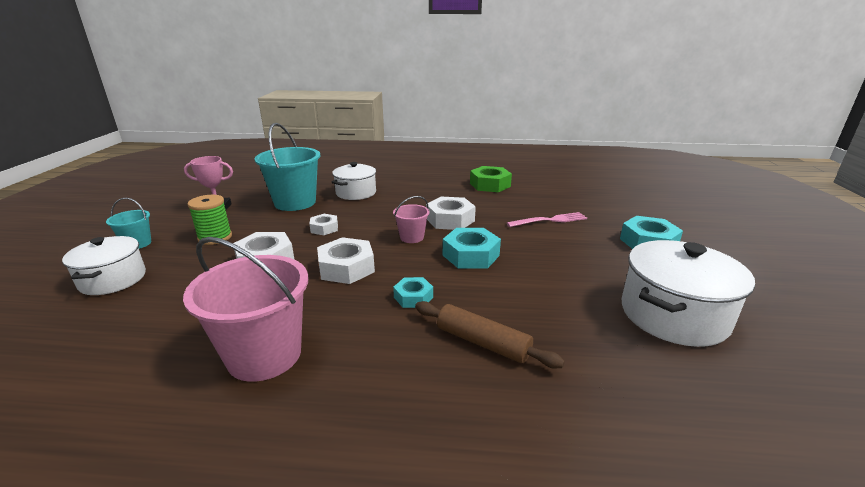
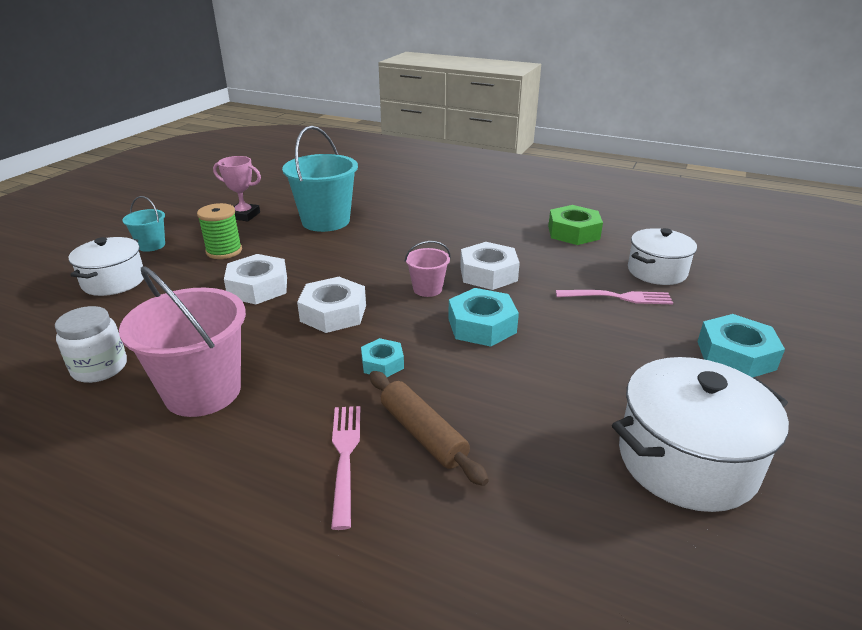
camera: 20 degrees right, 5 degrees up
(140, 359) = (100, 368): none -> white jar
(324, 228) = (338, 260): white nut -> none
(356, 193) = (399, 219): white pot -> white pot (657, 271)
(431, 377) = (345, 456): none -> pink fork

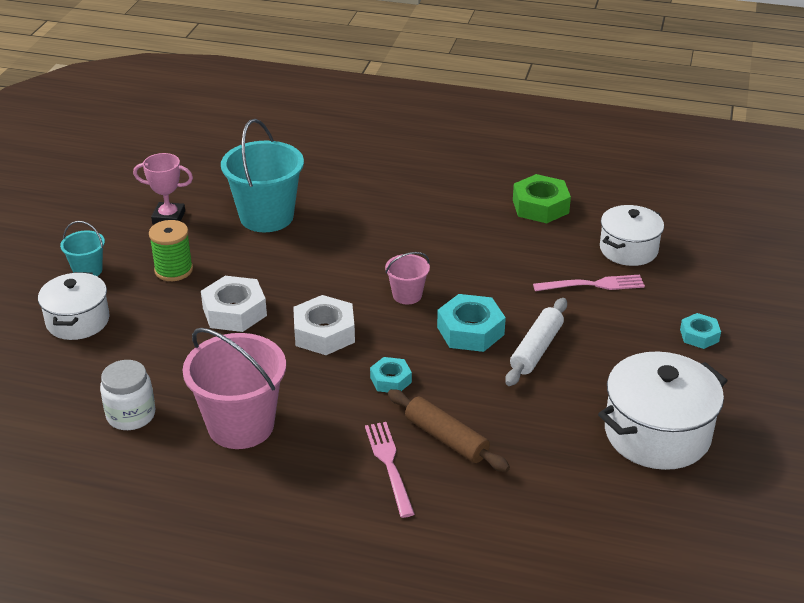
camera: 10 degrees left, 5 degrees up
(488, 274) = (463, 270): white nut -> none
(548, 350) = (536, 349): none -> white rolling pin
(735, 355) = (699, 335): turquoise nut -> turquoise nut, size x0.59

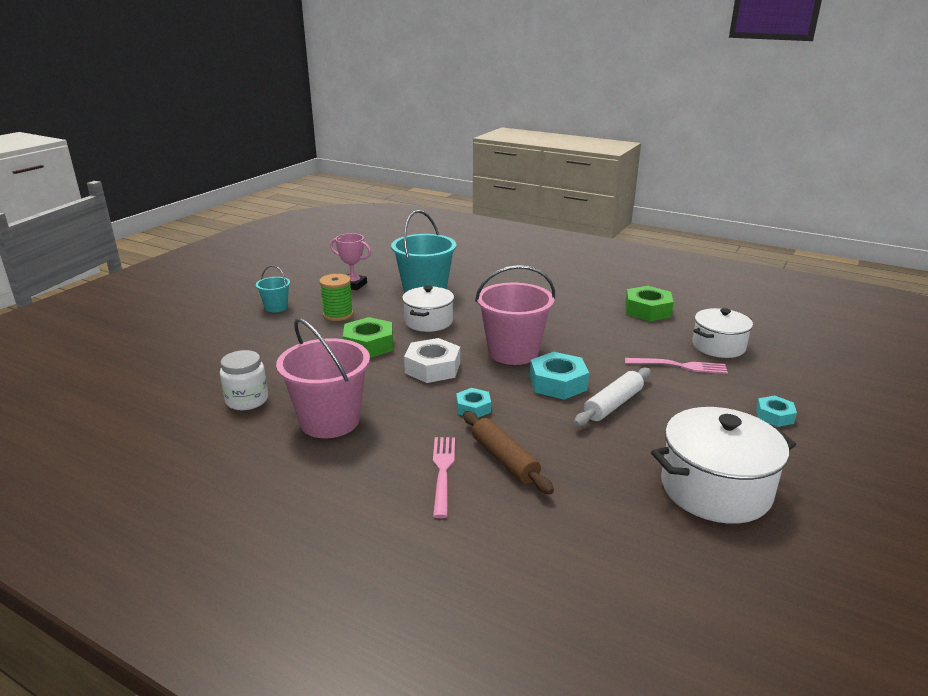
camera: 15 degrees right, 10 degrees down
(78, 321) = (248, 335): white pot -> white pot (428, 321)
(234, 312) = (368, 345): white nut -> green nut
(407, 295) = (513, 352): pink bucket -> pink bucket, size x1.99

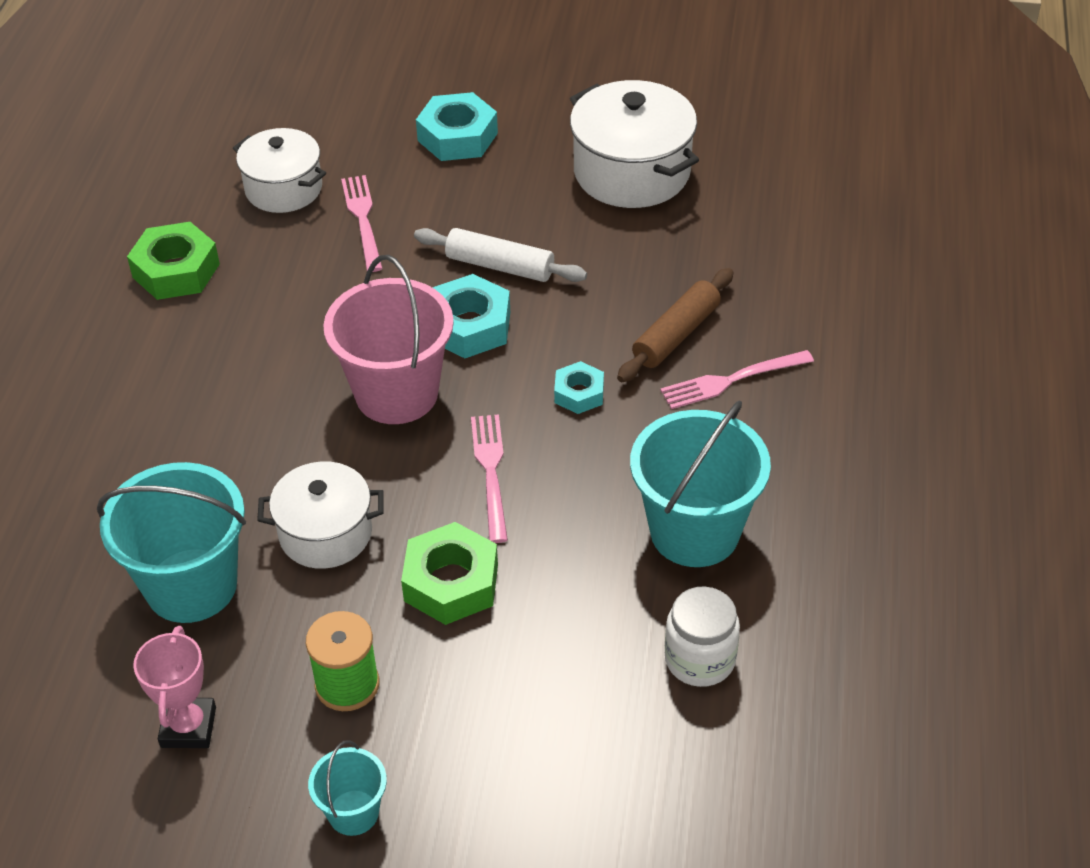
camera: 110 degrees left, 20 degrees up
(330, 421) = (694, 531): pink bucket -> turquoise bucket
(432, 368) = (490, 472): white nut -> pink fork
(774, 416) = (457, 137): turquoise nut -> turquoise nut, size x1.69

